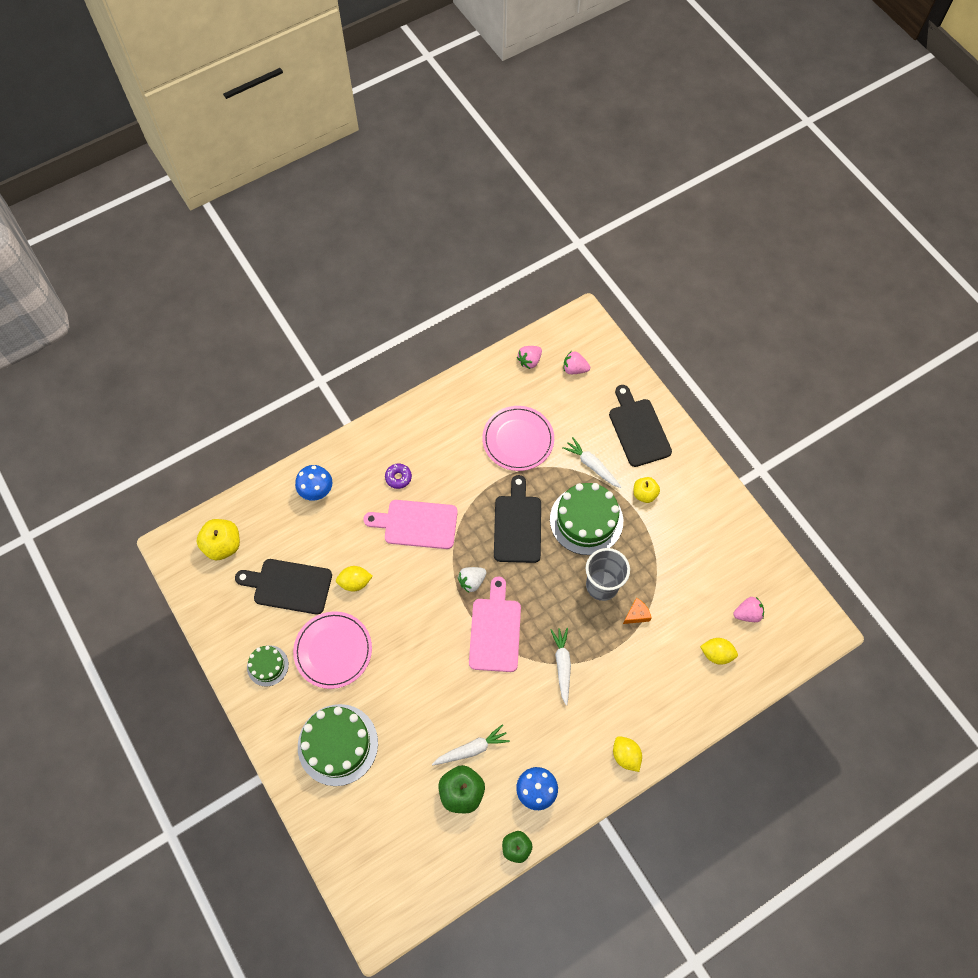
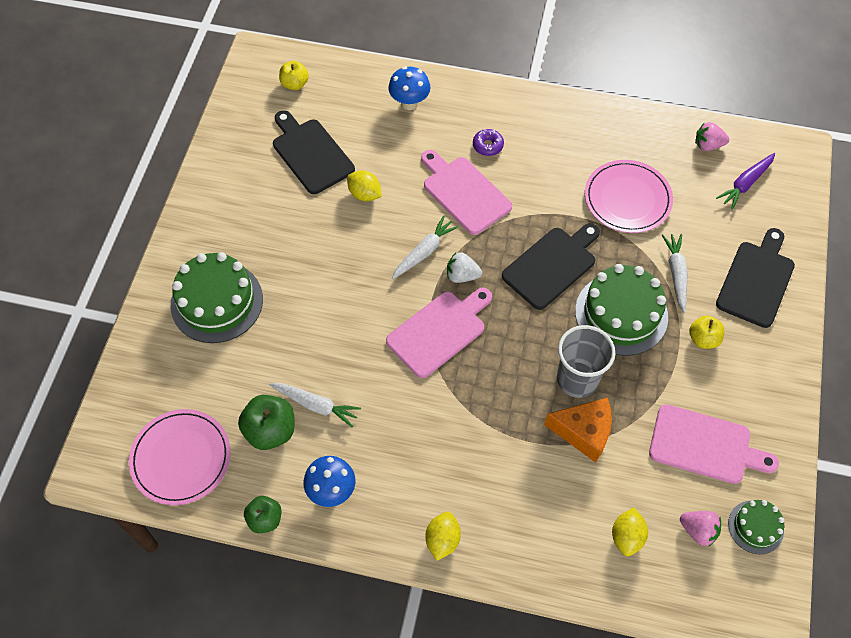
camera: 45 degrees right, 5 degrees down
(223, 545) = (295, 84): yellow apple -> yellow apple, size x0.64
(267, 665) = (230, 197): green cake -> green cake (755, 527)
(333, 650) = (291, 230): pink plate -> pink plate (181, 458)
(562, 665) = (467, 412): white carrot -> white carrot (424, 252)
(574, 369) = (745, 183): pink strawberry -> purple carrot
(636, 614) = (583, 432): orange cheese -> orange cheese, size x1.80
(705, 560) = (705, 446): none -> pink cutting board
(716, 654) = (627, 537): yellow lemon -> yellow lemon turned 45 degrees clockwise

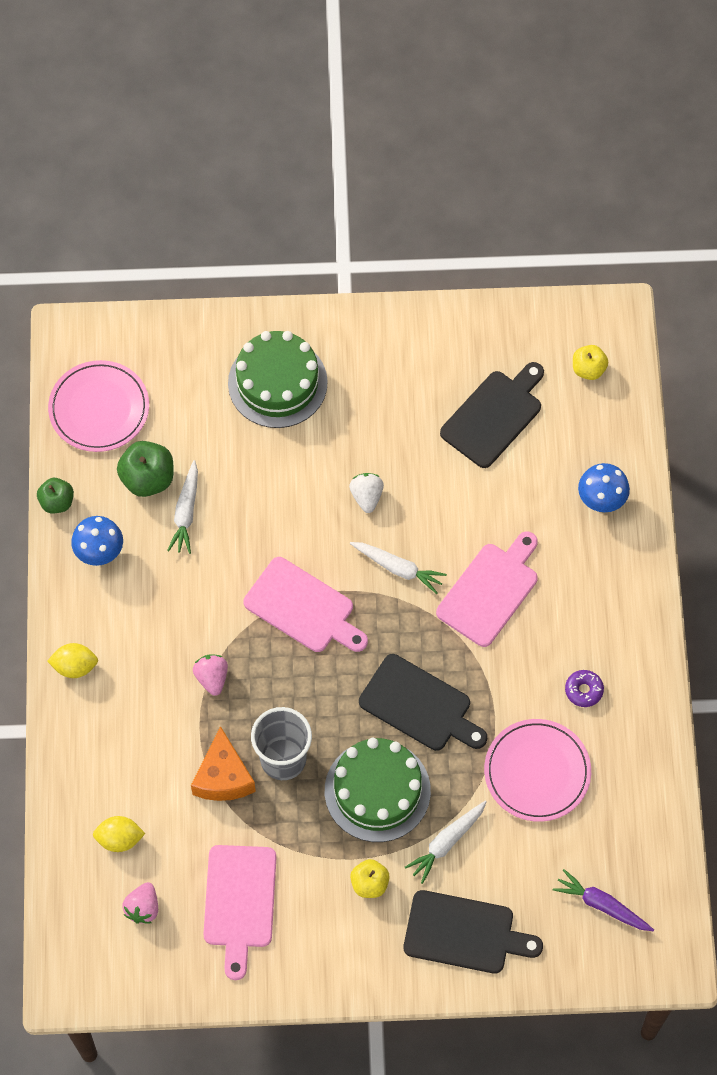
camera: 75 degrees right, 5 degrees up
(365, 194) = (456, 487): yellow lemon -> none
(462, 275) = (379, 614): white strawberry -> white strawberry (366, 497)
(488, 145) = (566, 601): purple donut -> purple donut (583, 690)
(676, 274) = (447, 842): white carrot -> white carrot turned 150 degrees clockwise
(708, 145) = (648, 853): pink strawberry -> pink strawberry (212, 678)
(755, 527) = (161, 965): green cake -> none

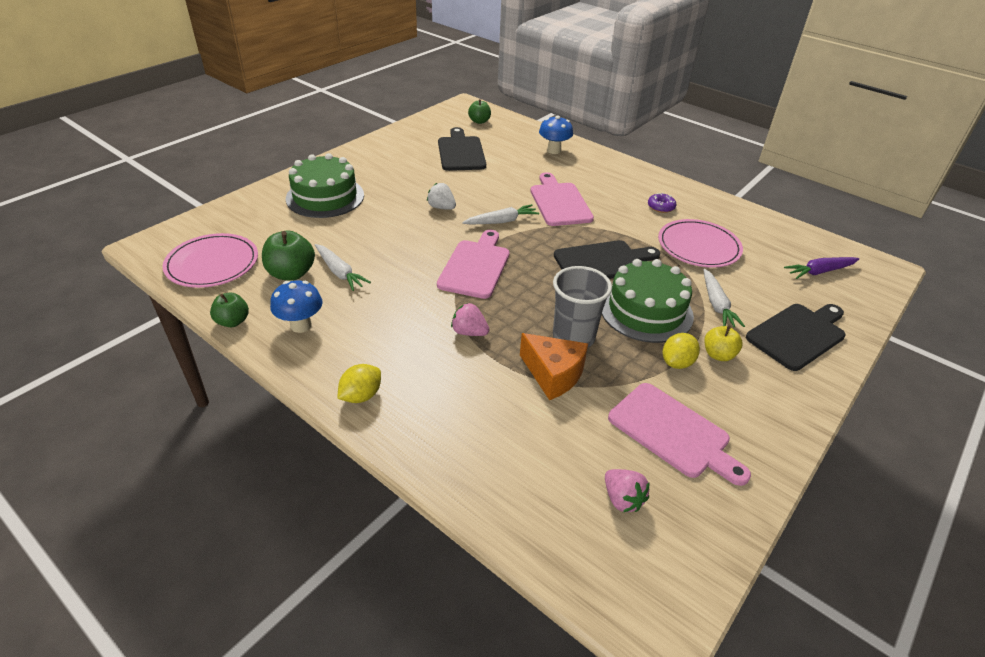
camera: 50 degrees left, 25 degrees down
(119, 839) = (540, 470): yellow lemon -> yellow lemon (677, 362)
(303, 608) = (475, 266): pink cutting board -> pink cutting board turned 60 degrees counterclockwise
(588, 369) = (479, 121): yellow apple -> green apple

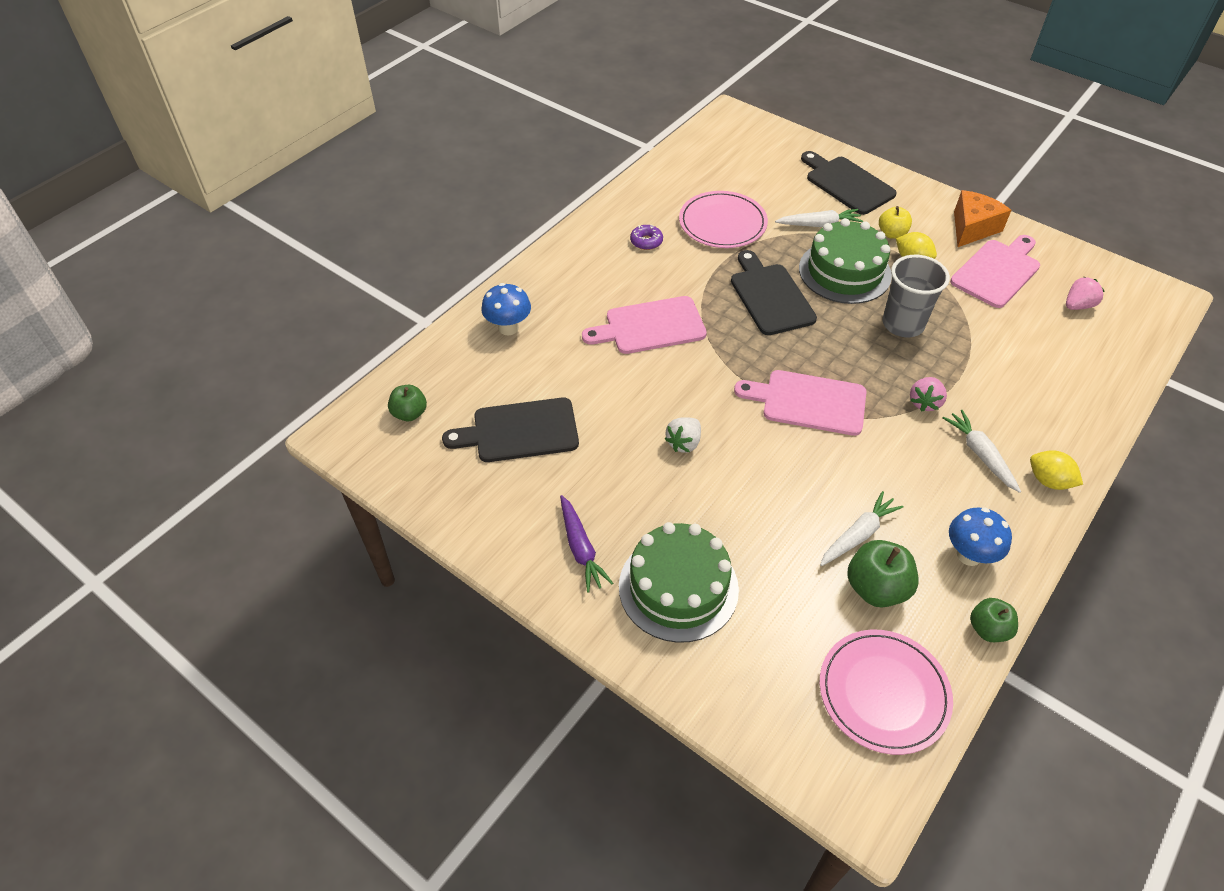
camera: 90 degrees left, 10 degrees up
(501, 221) = (706, 381): white carrot -> white carrot (980, 455)
(553, 374) = (960, 340): orange cheese -> orange cheese (972, 228)
(820, 271) = (746, 153): purple carrot -> purple carrot (581, 548)

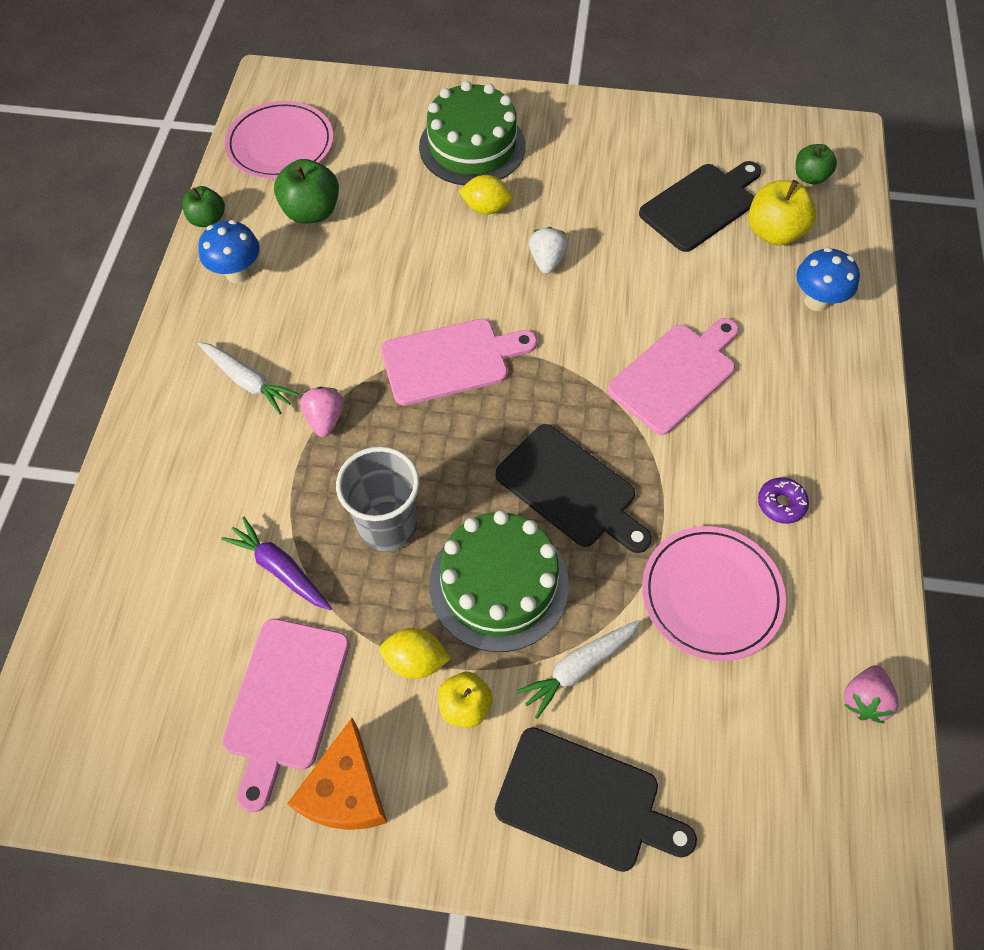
camera: 150 degrees right, 10 degrees up
(486, 385) = (774, 232): none -> yellow apple
(581, 548) = (568, 140): purple carrot -> purple carrot (281, 569)
(858, 535) = (344, 248): white carrot -> none
(1049, 481) = (170, 383): yellow lemon -> yellow lemon (486, 208)
(1078, 305) = (156, 685): pink strawberry -> pink strawberry (863, 699)

